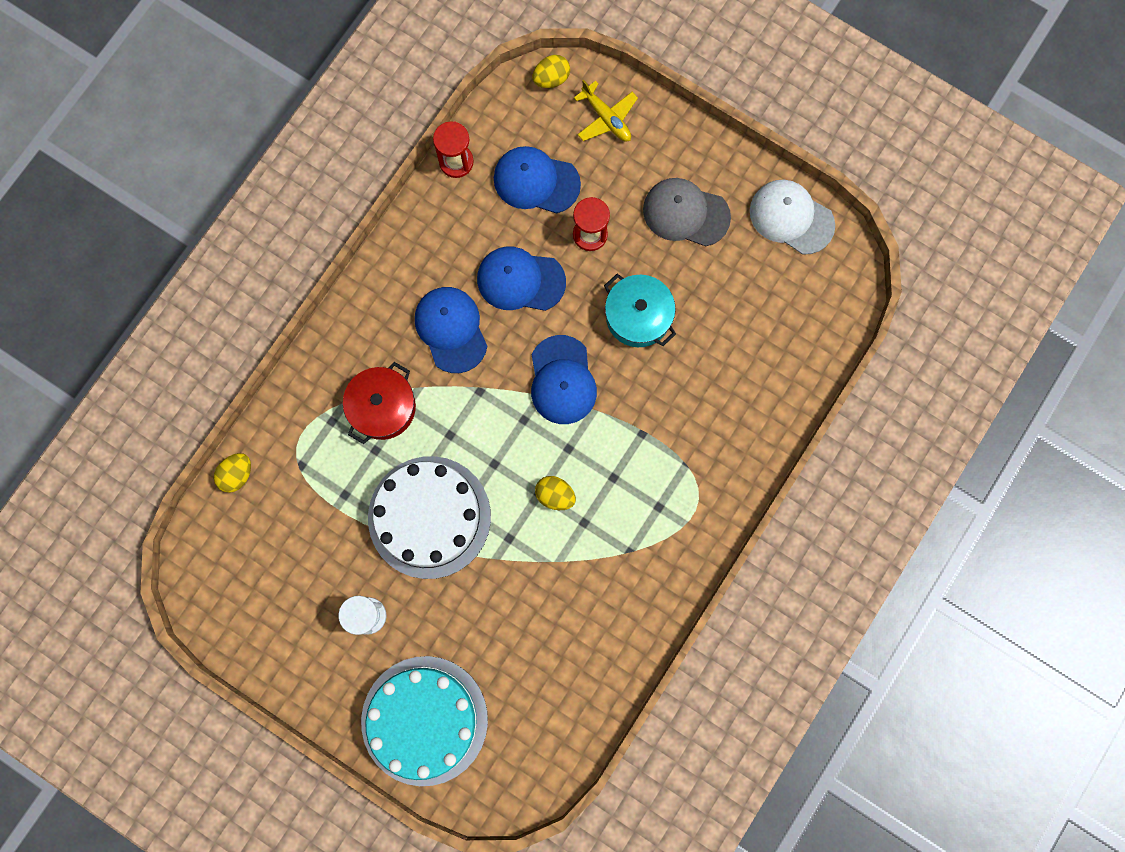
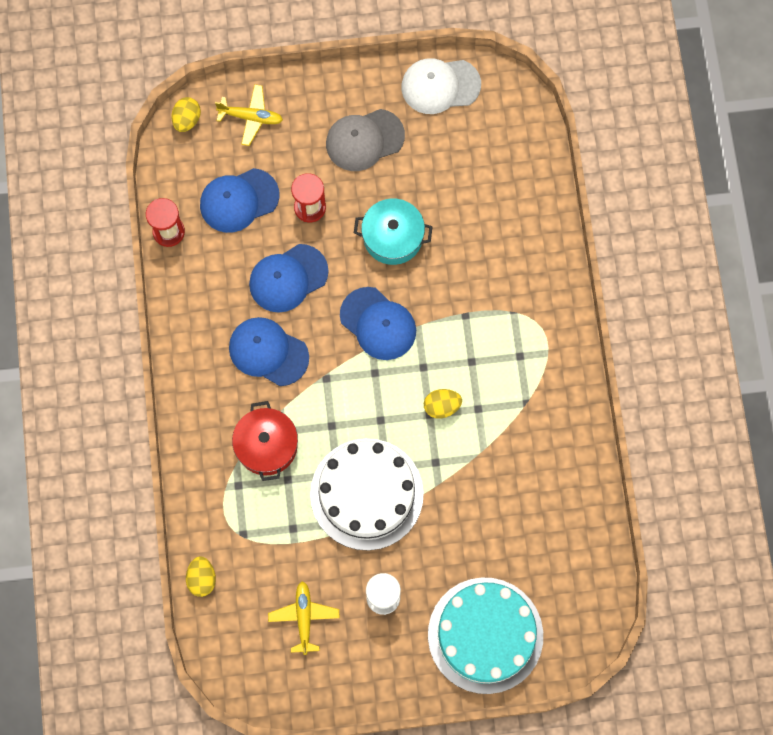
camera: 40 degrees left, 5 degrees down
(290, 577) = (304, 617): none -> yellow plane

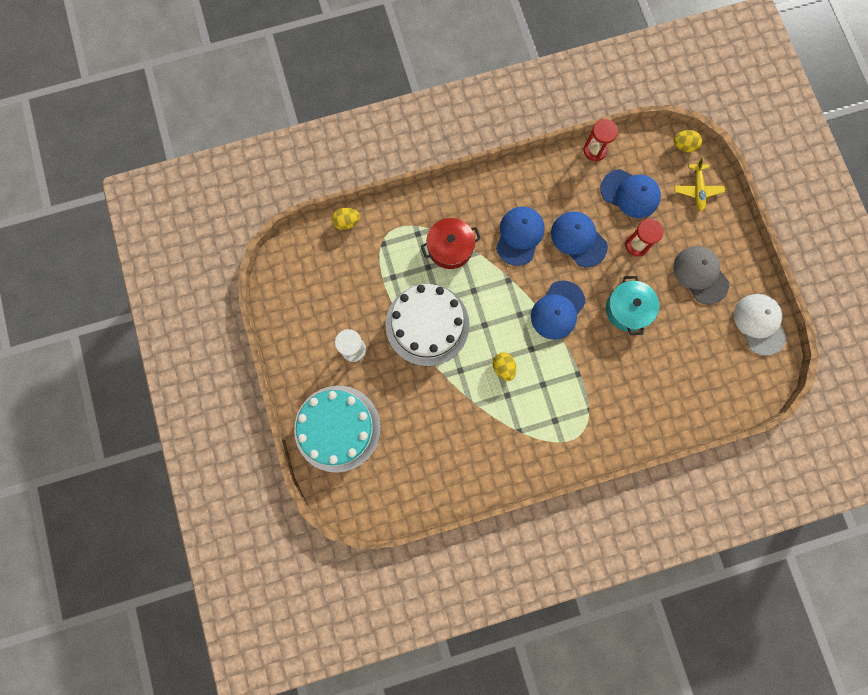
camera: 80 degrees right, 5 degrees up
(239, 200) = (630, 194): blue cap -> blue cap turned 150 degrees clockwise
(304, 617) = (330, 296): yellow plane -> none

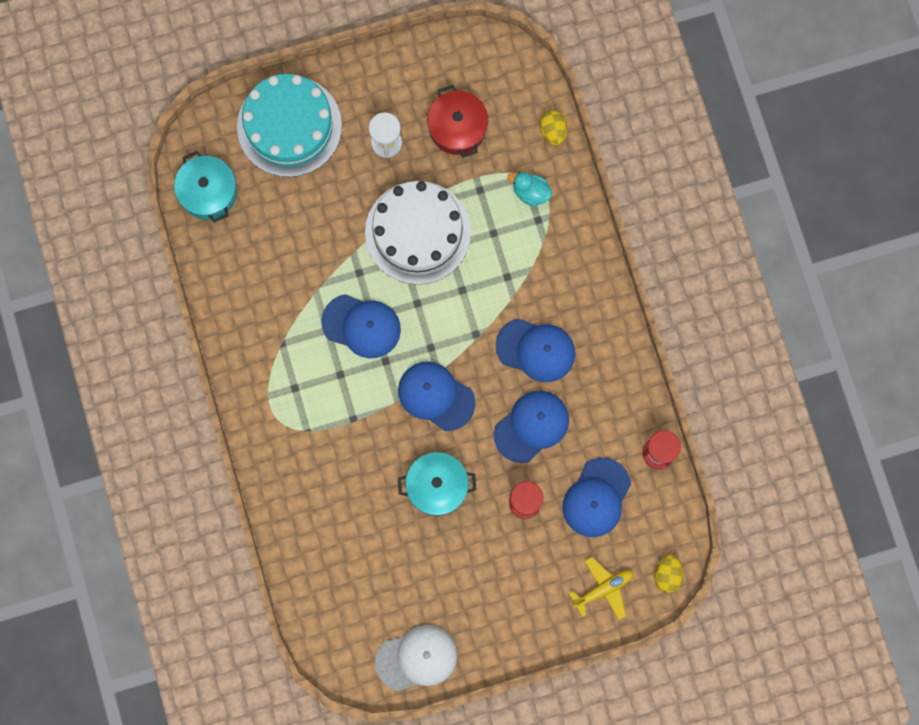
camera: 90 degrees right, 0 degrees up
(392, 495) = (208, 192): none -> turquoise pot
(395, 239) = (530, 192): none -> turquoise duck
(450, 248) = (519, 261): red pot -> red pot (457, 127)
(503, 368) = (361, 326): yellow egg -> blue cap
(697, 190) = (603, 589): yellow plane -> yellow plane turned 150 degrees clockwise
(700, 275) = (483, 584): grey cap -> none

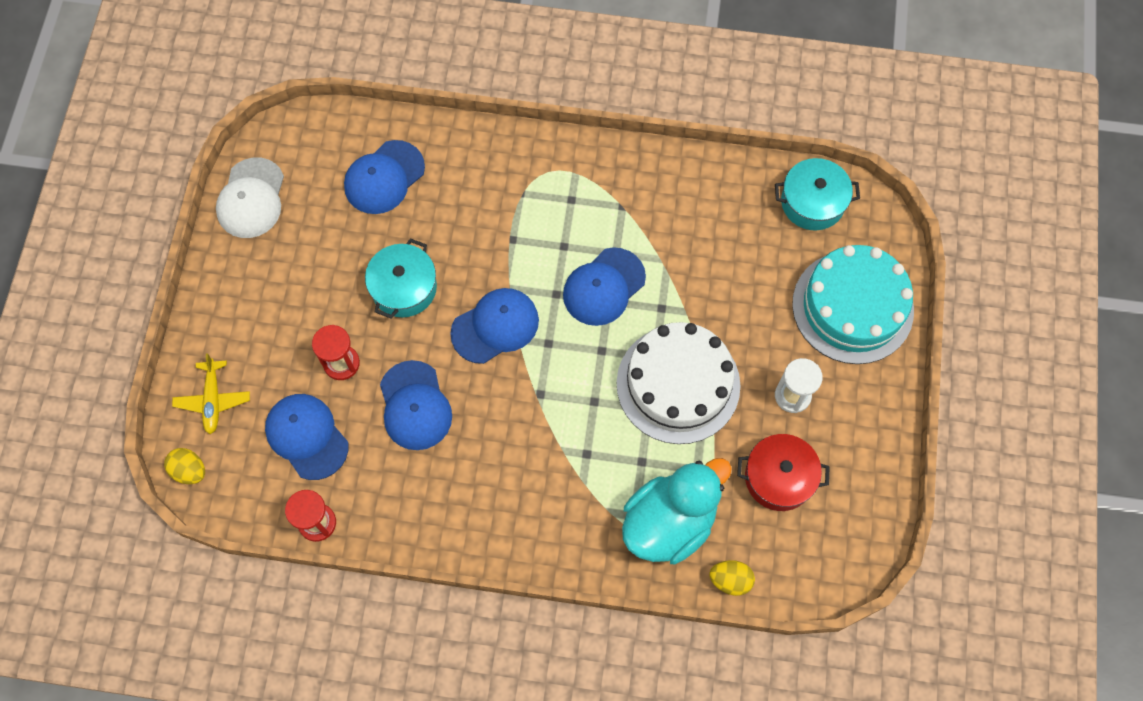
camera: 115 degrees right, 10 degrees down
(530, 192) = (669, 522): turquoise duck -> turquoise duck, size x2.20
(536, 350) = (492, 447): blue cap -> blue cap (384, 177)

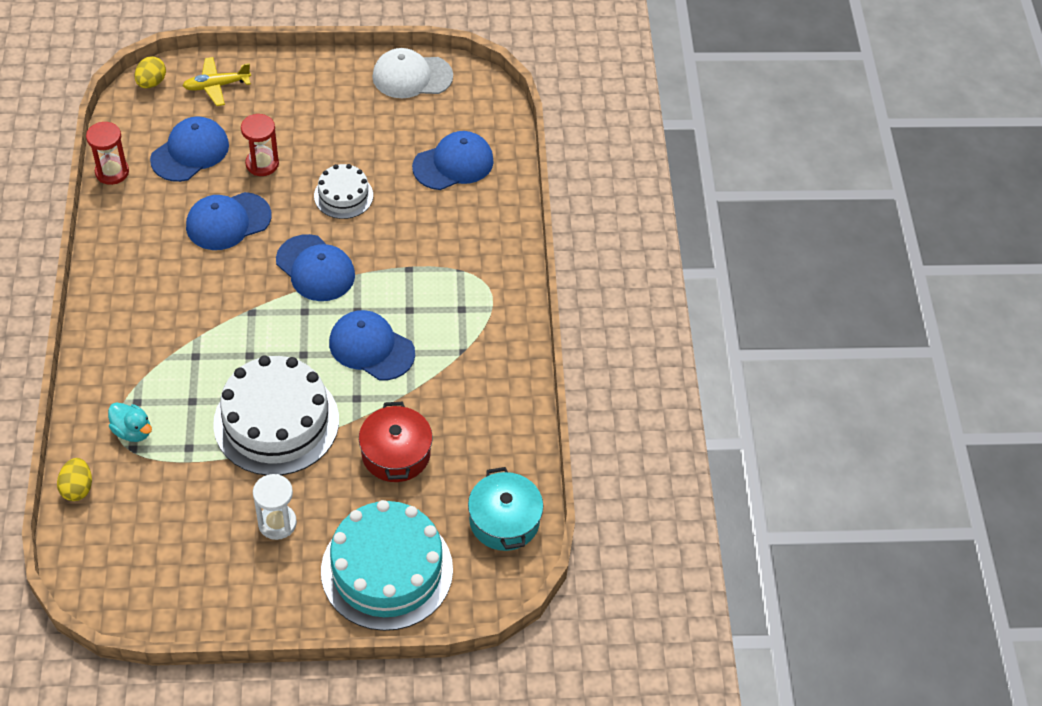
camera: 75 degrees right, 15 degrees down
(384, 177) = (453, 164): blue cap -> blue cap turned 120 degrees clockwise
(404, 288) = (343, 195): turquoise pot -> white cake
(669, 522) = (132, 431): turquoise duck -> turquoise duck, size x0.46
(779, 477) = (187, 519): red pot -> red pot (396, 453)

